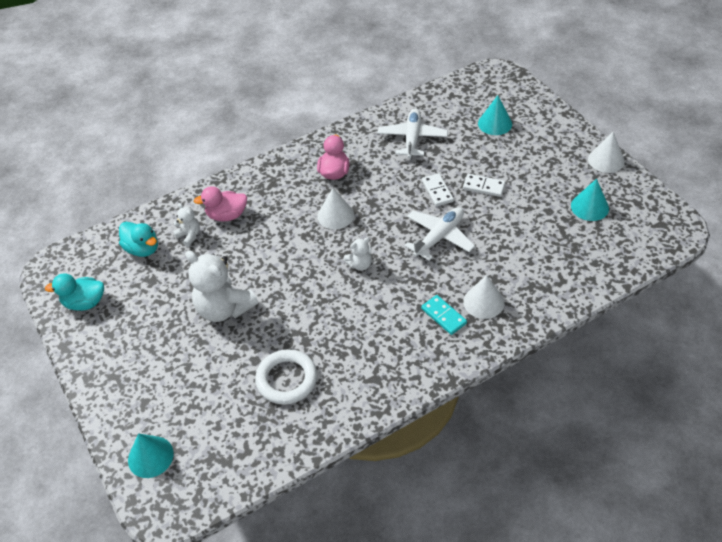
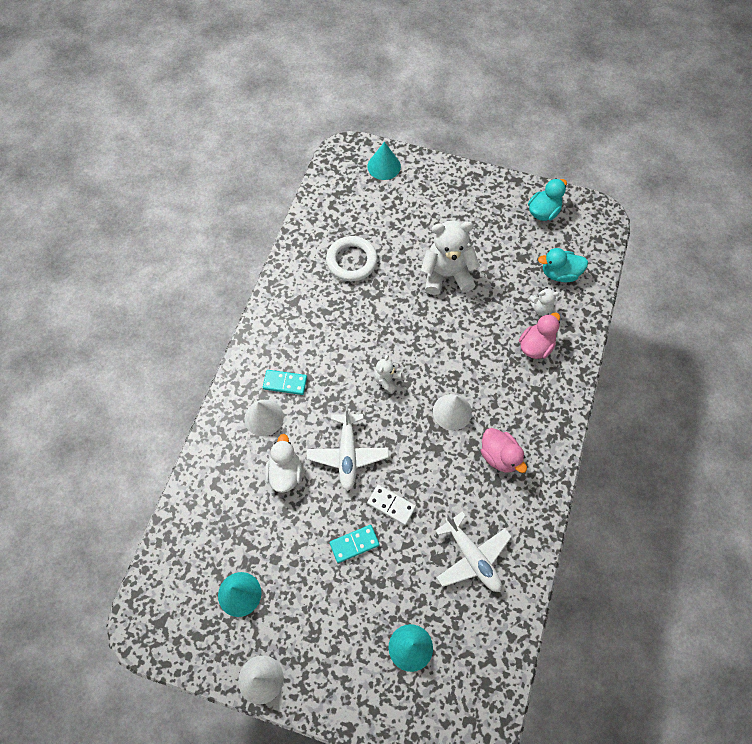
camera: 135 degrees right, 15 degrees up
(483, 187) = (354, 544): white domino -> turquoise domino
(498, 254) = (285, 473): none -> white duck

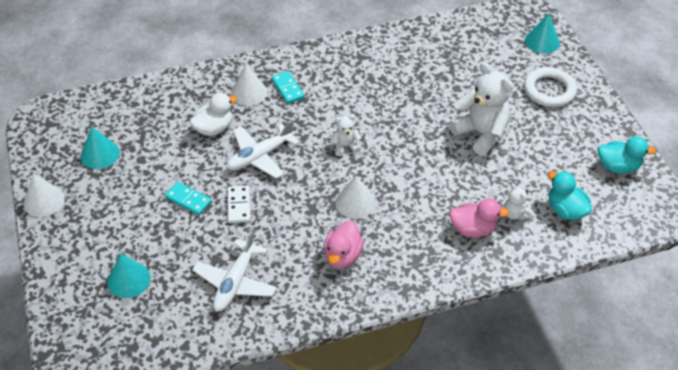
camera: 55 degrees right, 15 degrees down
(351, 261) = (432, 69): white ring -> white ring (549, 90)

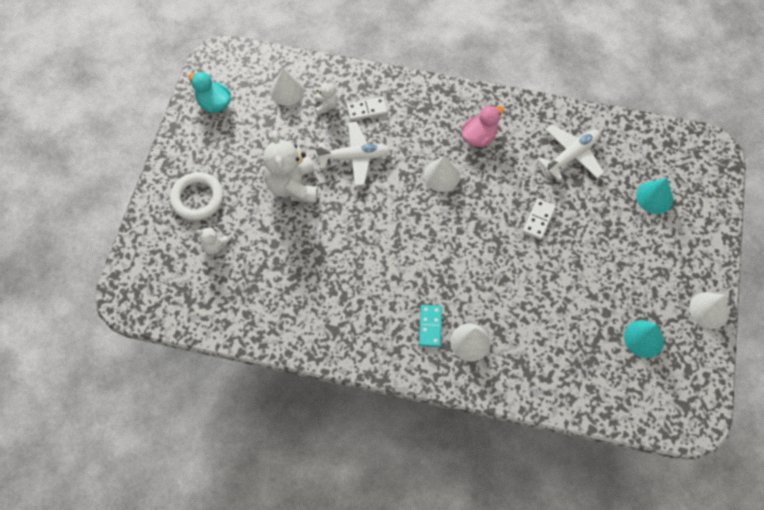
camera: 150 degrees left, 15 degrees up
(188, 199) = (579, 247): turquoise domino -> none
(214, 128) = (524, 314): white duck -> none
(260, 156) = (496, 260): white plane -> white plane (354, 157)
(345, 146) = (416, 232): white teddy bear -> white teddy bear (214, 246)
(473, 229) = (367, 110): pink duck -> white domino
(542, 41) = (151, 255): turquoise cone -> none
(565, 210) = (287, 91): turquoise duck -> white cone

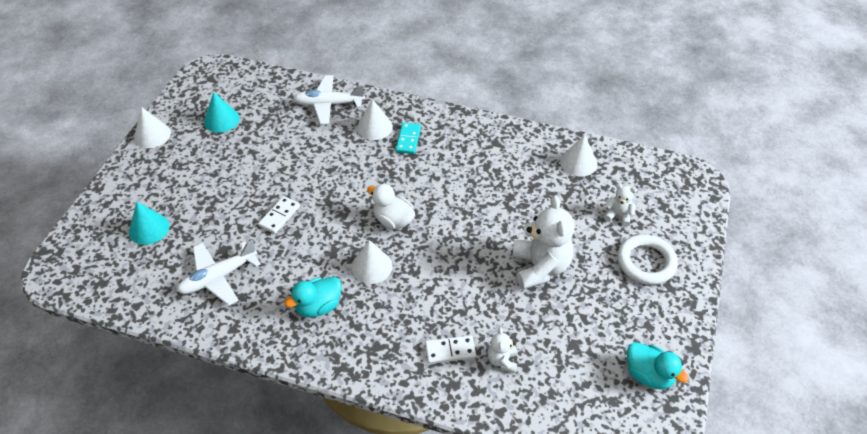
camera: 175 degrees left, 15 degrees down
(287, 91) = (554, 386): white cone -> white cone (578, 162)
(354, 157) = (469, 294): white plane -> white plane (329, 104)
(430, 224) = (393, 220): none -> white duck
(479, 137) = (318, 306): pink duck -> turquoise duck

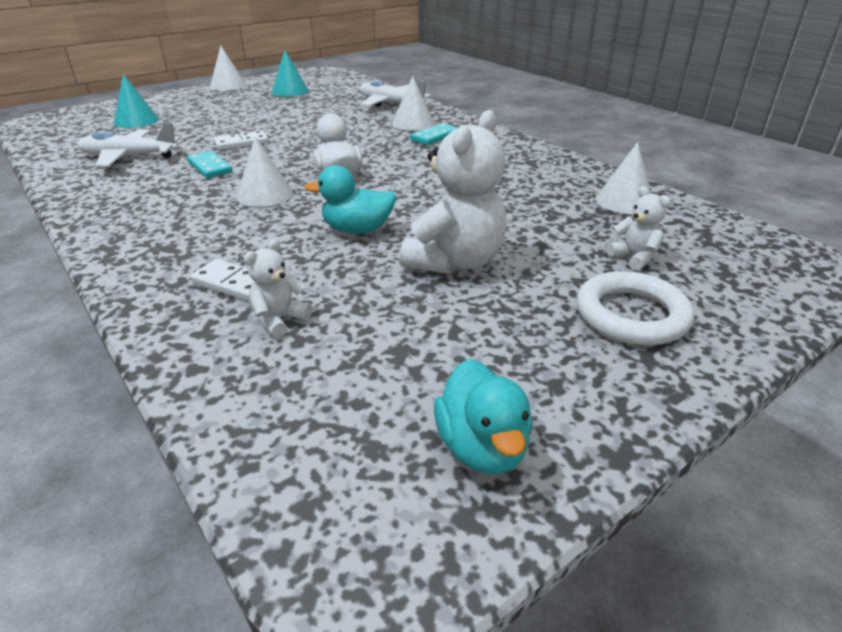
camera: 35 degrees right, 15 degrees down
(296, 257) = (210, 167): none -> turquoise domino
(318, 306) = (170, 200): turquoise duck -> turquoise duck (357, 230)

